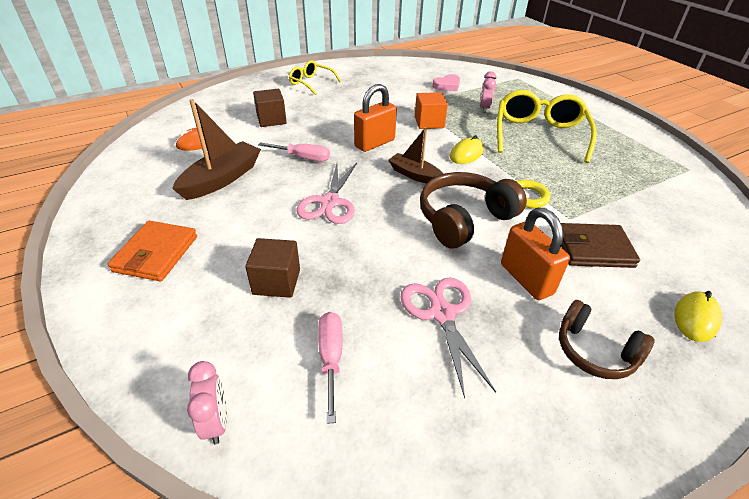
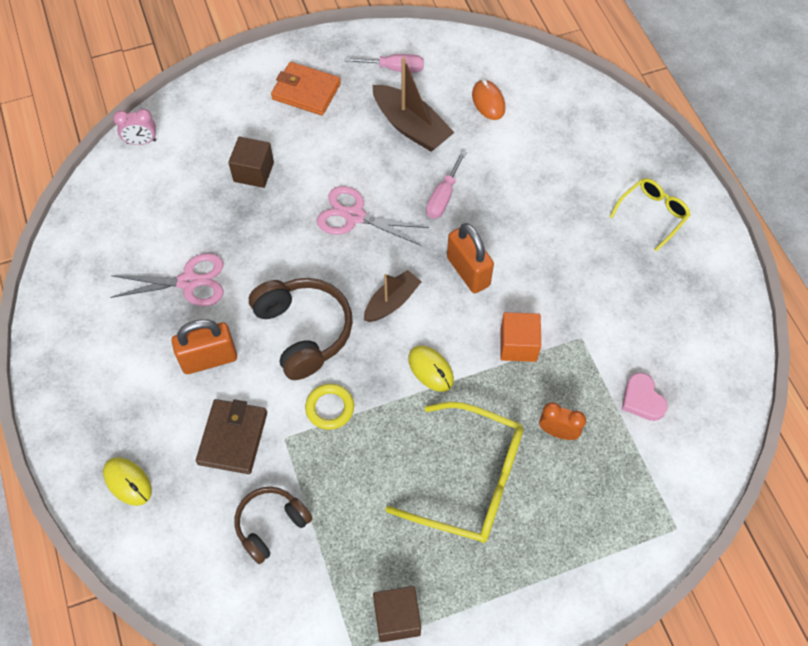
camera: 100 degrees right, 20 degrees up
(271, 120) = (538, 167): brown cube -> brown cube (397, 618)
(331, 358) = (169, 203): pink screwdriver -> pink screwdriver (394, 68)
(484, 108) = (558, 432): pink clock -> orange clock
(595, 351) = (122, 380): brown headphones -> brown headphones (271, 525)

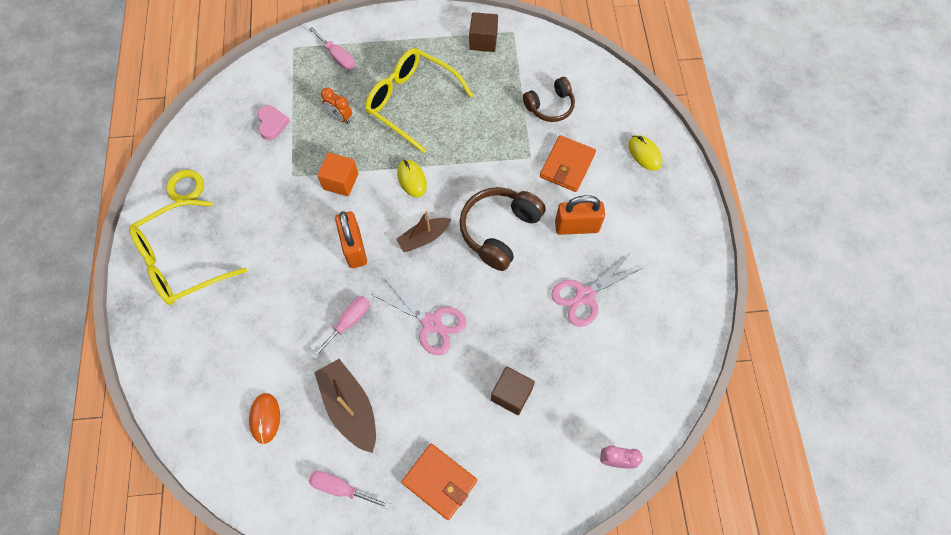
camera: 165 degrees left, 5 degrees up
(189, 282) = (585, 296): pink scissors -> pink scissors turned 45 degrees counterclockwise
(232, 438) = (567, 165): brown wallet -> orange wallet
(303, 331) = (499, 231): brown headphones -> brown headphones turned 45 degrees clockwise
(330, 408) = (493, 169): yellow ring -> yellow ring (186, 188)
(605, 528) = (337, 57): none -> pink screwdriver
(652, 214) = (182, 260): yellow glasses -> yellow glasses, size x1.78

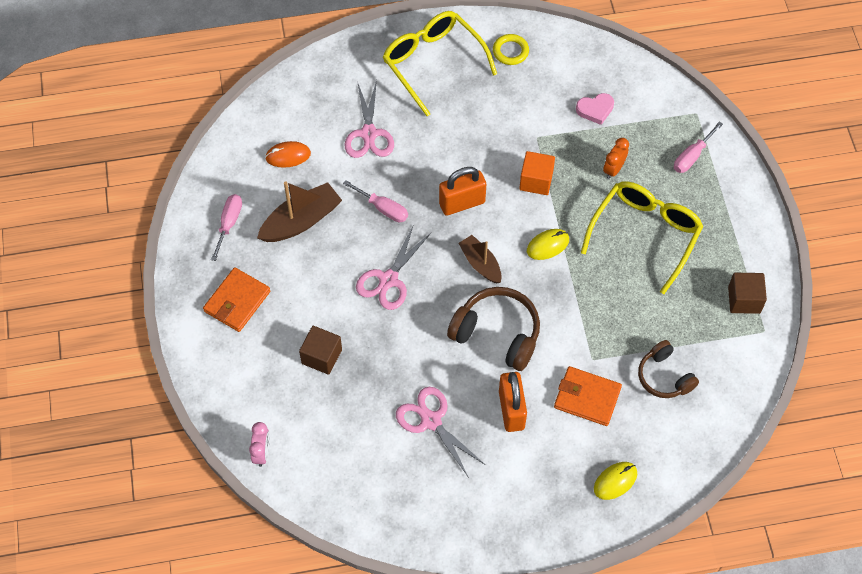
camera: 85 degrees right, 5 degrees down
(255, 331) = (369, 134): none -> pink scissors

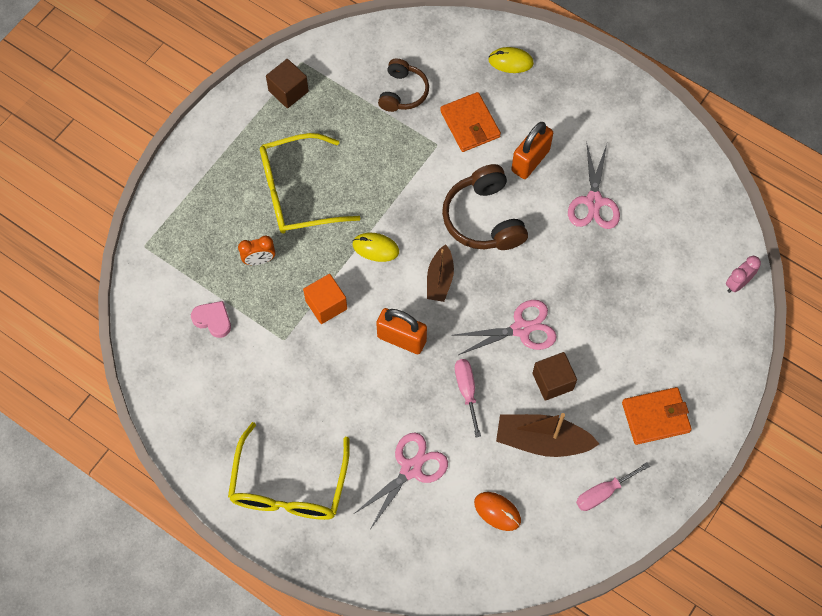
camera: 135 degrees left, 5 degrees up
(321, 356) = (629, 315): brown cube -> brown cube (552, 381)
(510, 51) = (215, 435): yellow ring -> none
(692, 156) = (191, 217): pink screwdriver -> none

